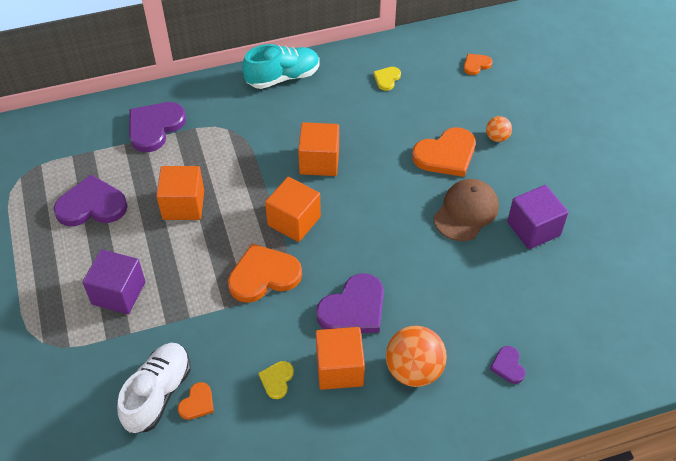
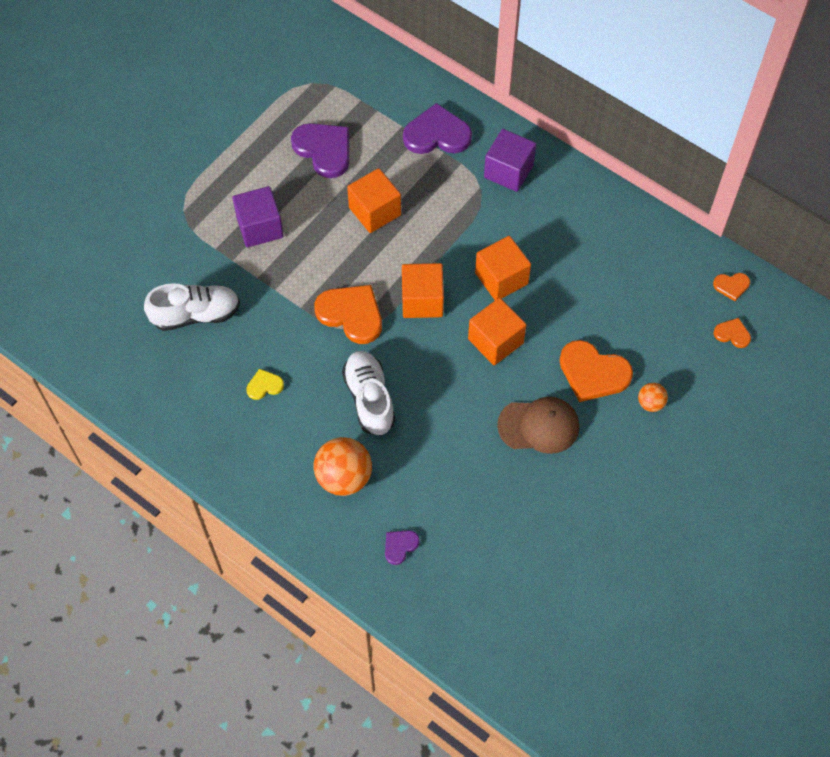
camera: 55 degrees right, 10 degrees up
(197, 403) = (207, 345): orange heart -> orange heart (731, 286)
(283, 77) = (575, 188): turquoise shoe -> none
(339, 369) = (306, 423): orange cube -> orange cube (495, 341)
(353, 308) = (369, 399): purple heart -> white shoe
(387, 79) = (646, 270): yellow heart -> none
(533, 229) = (563, 491): purple cube -> purple cube (508, 171)

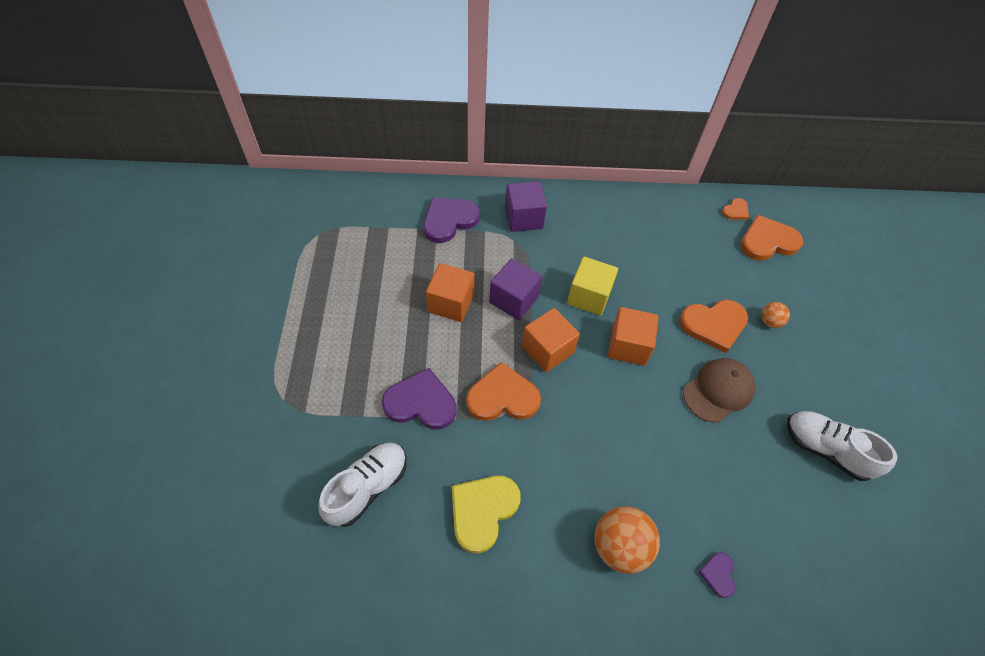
camera: 40 degrees left, 5 degrees down
(260, 227) = (365, 372): purple cube -> purple cube (514, 299)
(264, 385) = (482, 511): yellow heart -> yellow heart, size x1.99
(324, 150) = (370, 279): purple heart -> purple heart (421, 402)
(369, 399) = (578, 459): white shoe -> white shoe (826, 450)
(501, 278) = (589, 296): orange cube -> yellow cube
(732, 334) = (768, 241): orange heart -> orange heart, size x1.99

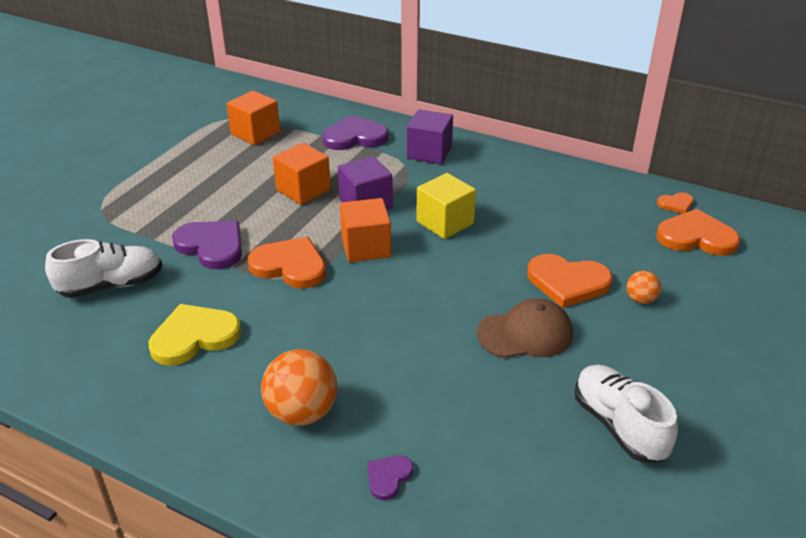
camera: 30 degrees right, 20 degrees down
(628, 346) = (453, 269): orange cube -> orange cube (255, 133)

